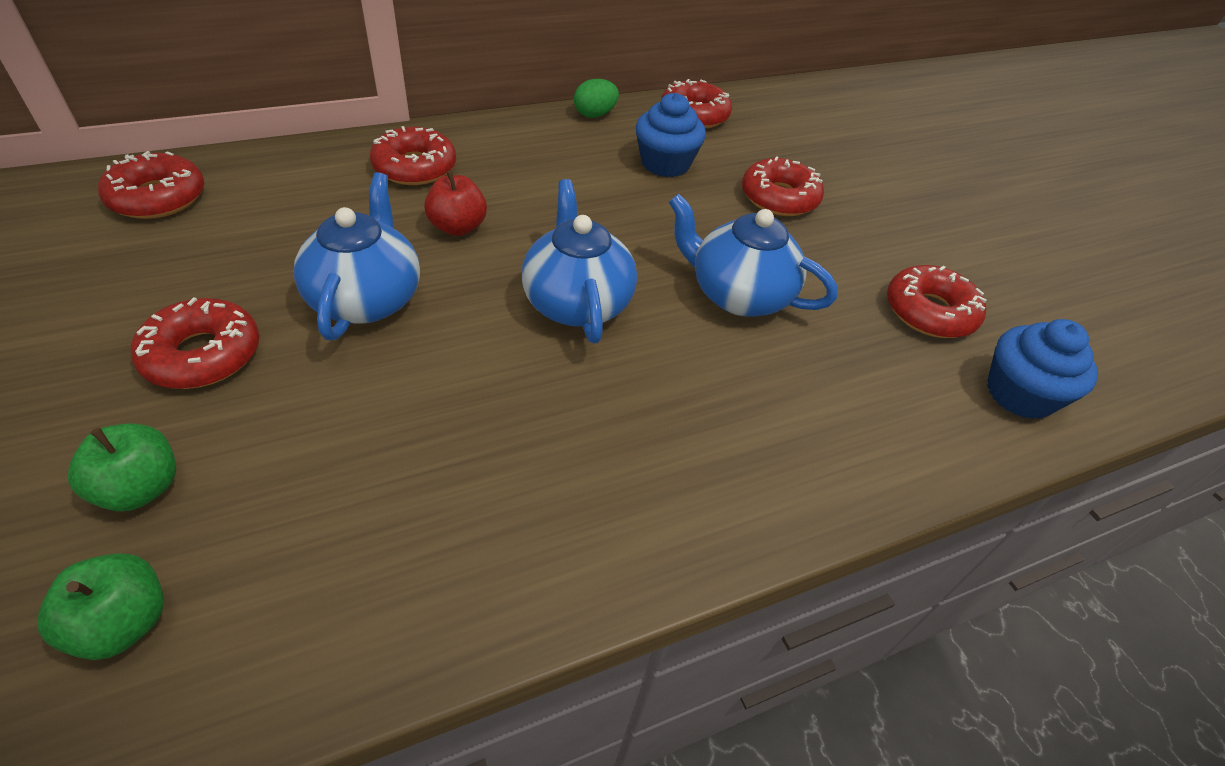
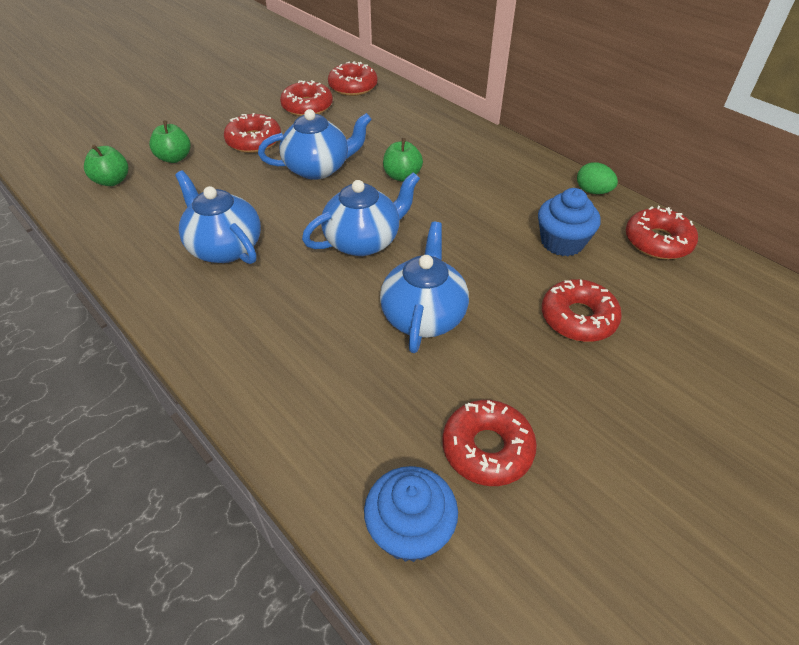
camera: 75 degrees right, 0 degrees up
(415, 167) = (447, 143): red donut -> red donut (307, 106)
(458, 227) = (402, 176): red apple -> green apple
(499, 457) = (225, 247): none -> blue teapot

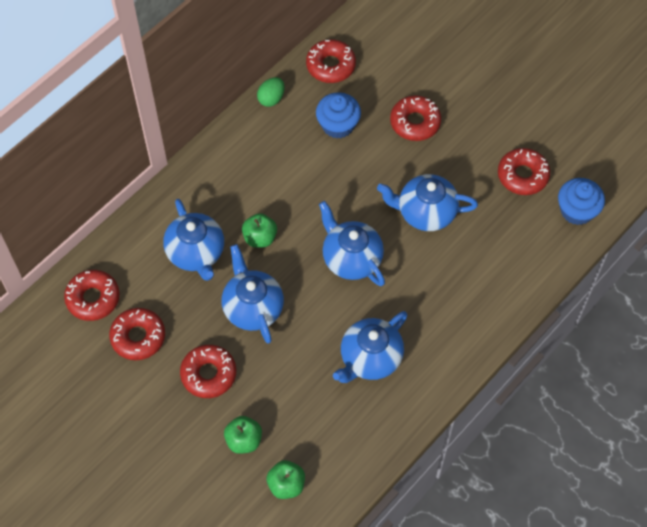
camera: 95 degrees left, 15 degrees up
(390, 137) = (196, 253): none -> blue teapot

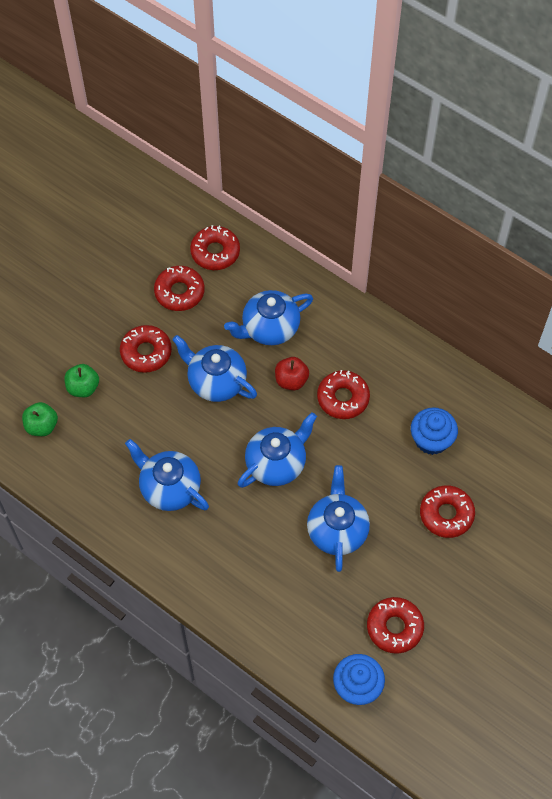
camera: 85 degrees right, 0 degrees up
(253, 307) = (216, 381): blue teapot -> blue teapot turned 120 degrees counterclockwise
(260, 238) = (291, 380): green apple -> red apple
(271, 98) = (454, 375): green egg -> none
(330, 66) = (505, 427): red donut -> red donut (343, 398)

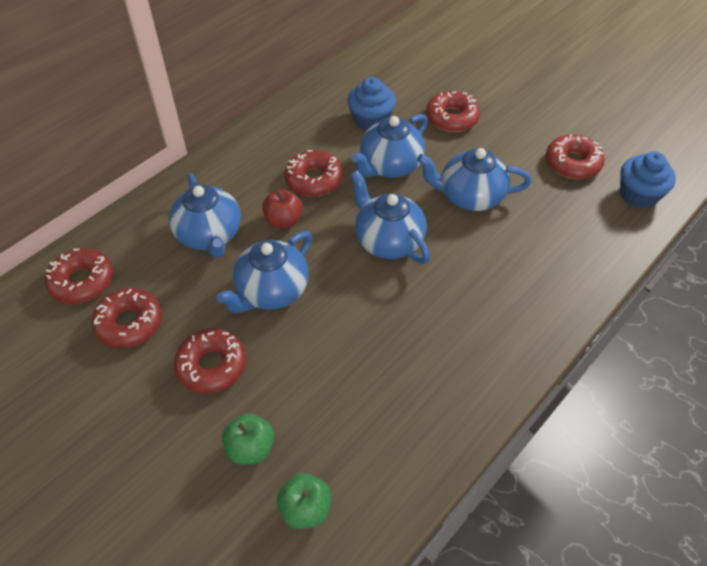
camera: 85 degrees left, 10 degrees down
(169, 488) = (414, 347): blue teapot -> blue teapot (390, 166)

